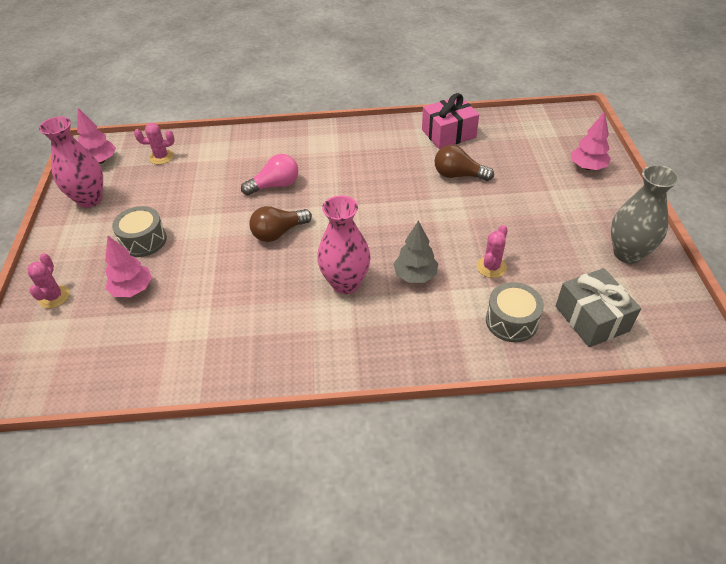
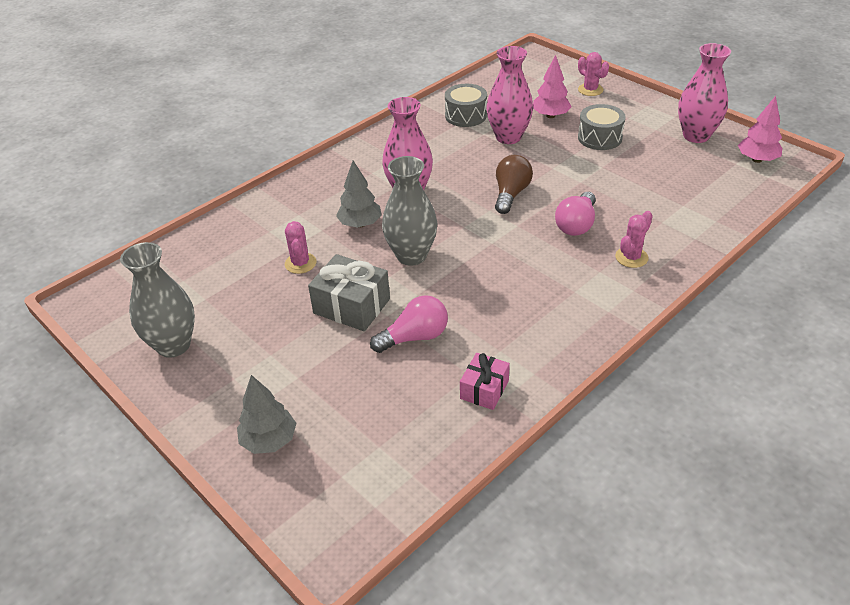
camera: 140 degrees right, 5 degrees down
(161, 157) = (718, 190): pink cactus -> pink cactus (631, 257)
(198, 289) = (508, 137): none -> pink vase
(405, 226) = (411, 255): none -> grey vase
(448, 134) = (484, 389): pink gift -> pink gift, size x0.62
(458, 175) = (415, 337): brown light bulb -> pink light bulb
(511, 321) = (253, 234): grey drum -> grey drum (465, 115)
(587, 167) = (269, 440): pink tree -> grey tree
(591, 318) = (186, 268): grey gift -> grey gift (352, 306)

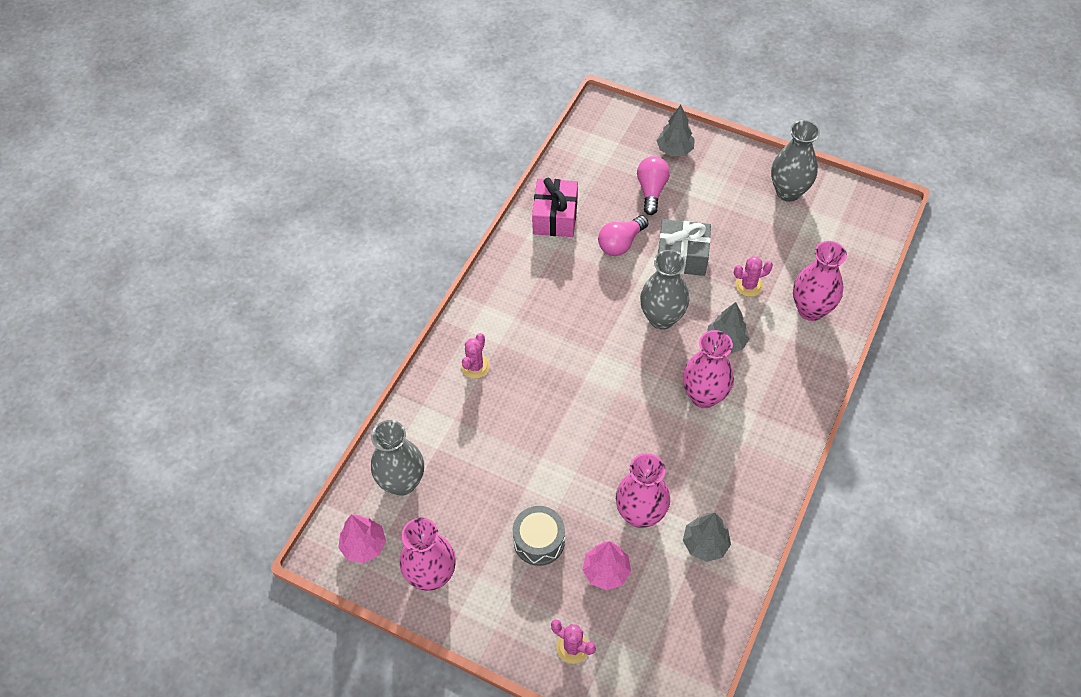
camera: 160 degrees right, 15 degrees up
(257, 231) = (811, 309): none -> pink vase
(300, 263) = (748, 285): pink cactus -> pink cactus turned 75 degrees counterclockwise
(465, 115) = (705, 544): grey drum -> grey tree
(484, 389) = (555, 217): pink gift -> pink gift, size x1.60
(511, 194) = (605, 419): brown light bulb -> none
(576, 225) = (531, 393): pink light bulb -> pink light bulb (651, 190)
(720, 189) = (402, 482): none -> grey vase

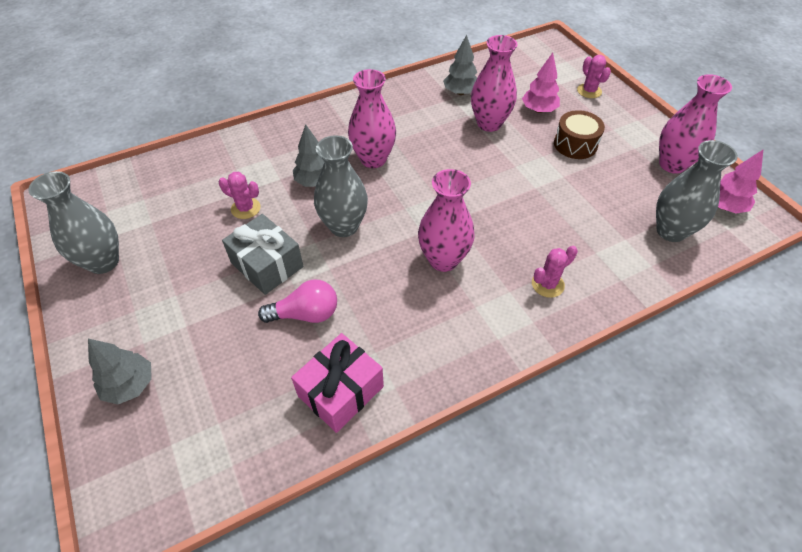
camera: 145 degrees left, 5 degrees down
(539, 541) = (575, 144): grey drum -> brown drum
(651, 190) = (212, 352): pink light bulb -> none
(811, 309) = (226, 166): pink vase -> pink vase (443, 259)

